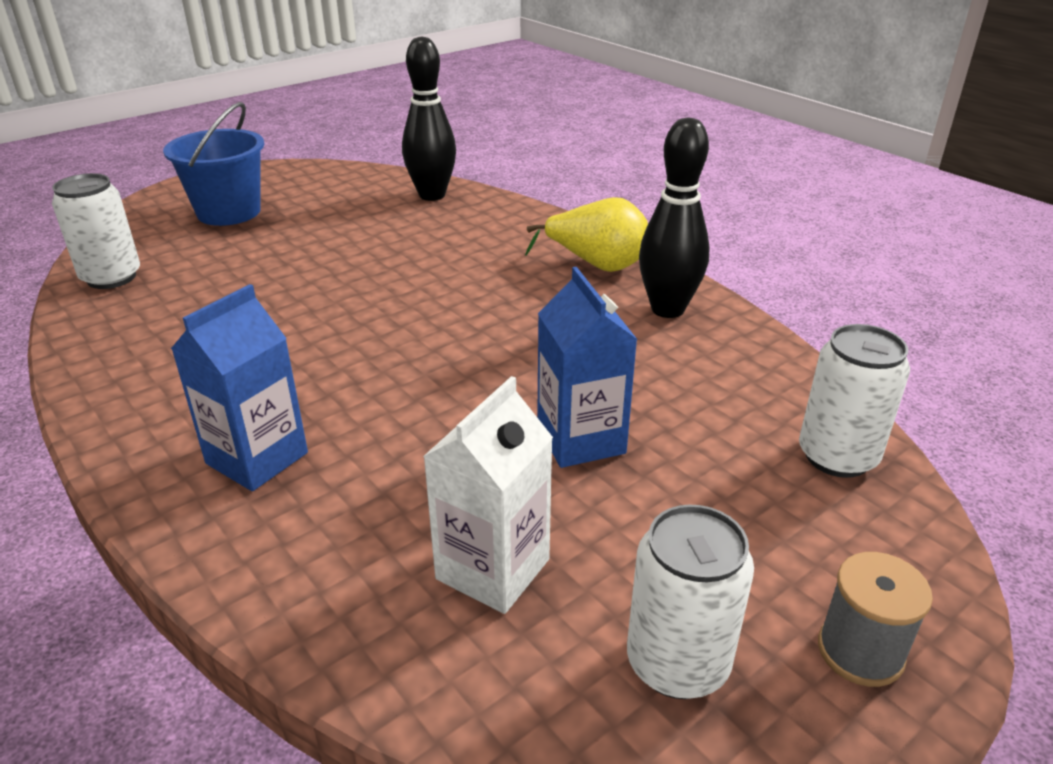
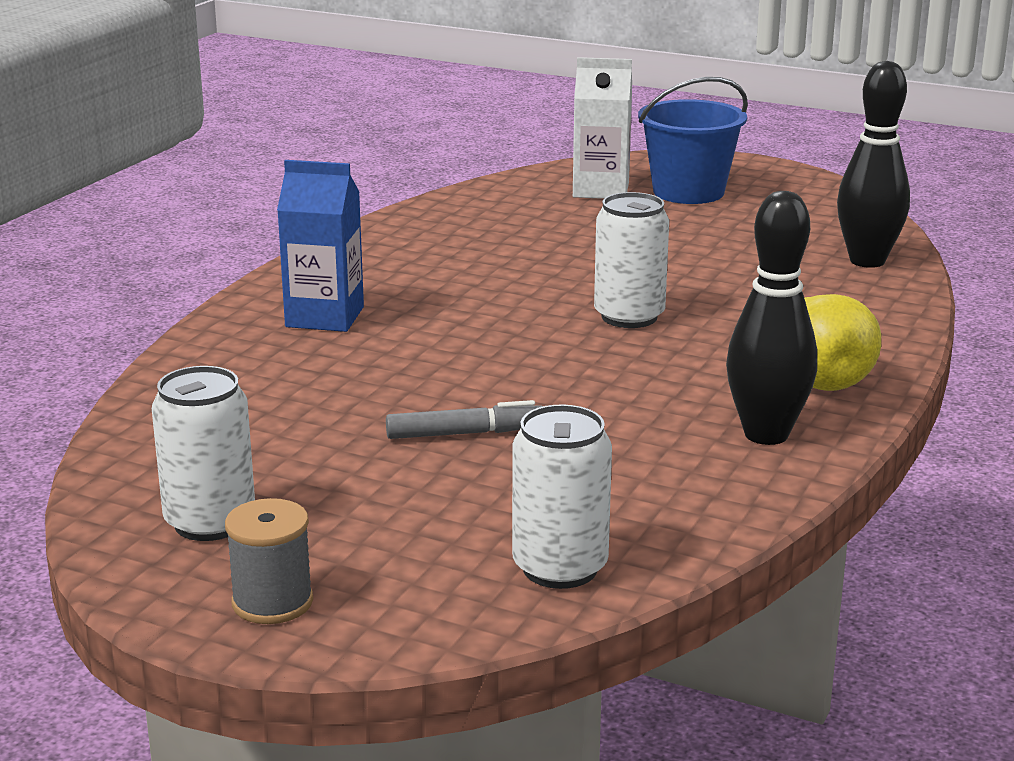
camera: 65 degrees right, 10 degrees down
(111, 277) = (515, 192): white can -> white can (629, 317)
(493, 569) = (264, 432): white carton -> white carton (601, 190)
(581, 439) = (465, 433): blue carton -> grey marker

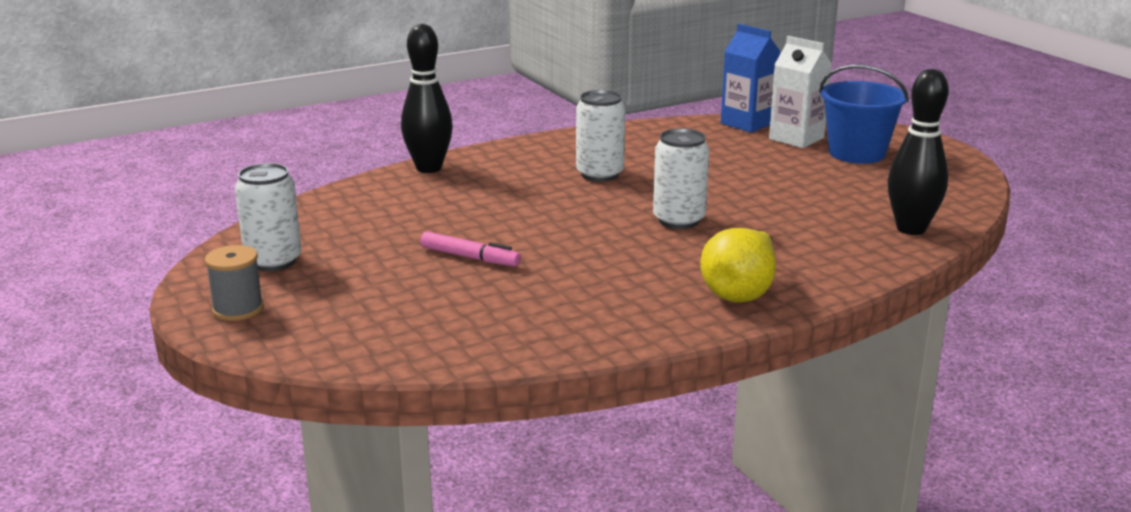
camera: 35 degrees right, 0 degrees up
(325, 317) = (500, 173): blue carton -> blue carton (747, 123)
(465, 433) = (470, 257): grey marker -> pink marker
(560, 568) = (398, 344): white can -> white can (599, 174)
(766, 434) = (643, 314): black bowling pin -> black bowling pin (429, 168)

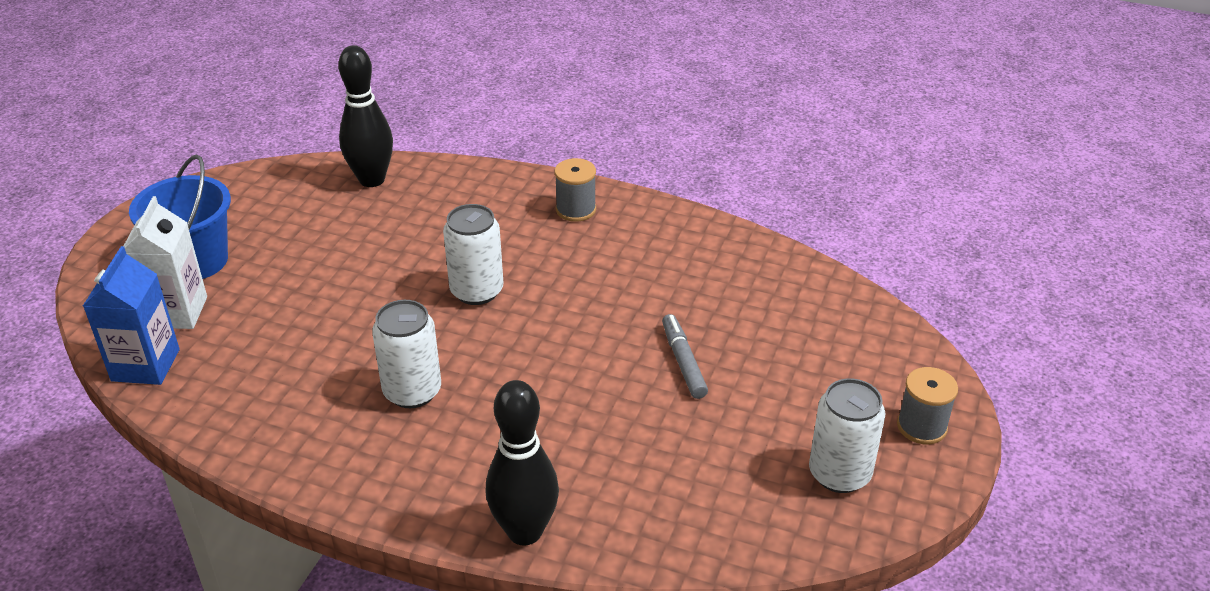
camera: 130 degrees left, 15 degrees up
(470, 257) = (683, 362): pink marker -> grey marker
(741, 292) = (576, 209): yellow pear -> grey spool

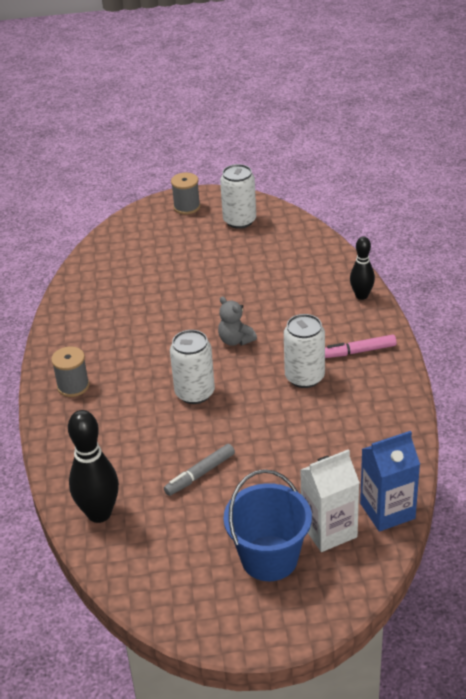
camera: 115 degrees left, 0 degrees up
(408, 466) = (359, 351): none -> pink marker
(525, 531) = (361, 296): black bowling pin -> black bowling pin, size x0.62
(541, 358) = (235, 340): none -> grey teddy bear
(683, 362) = (197, 289): grey marker -> grey marker (200, 474)

